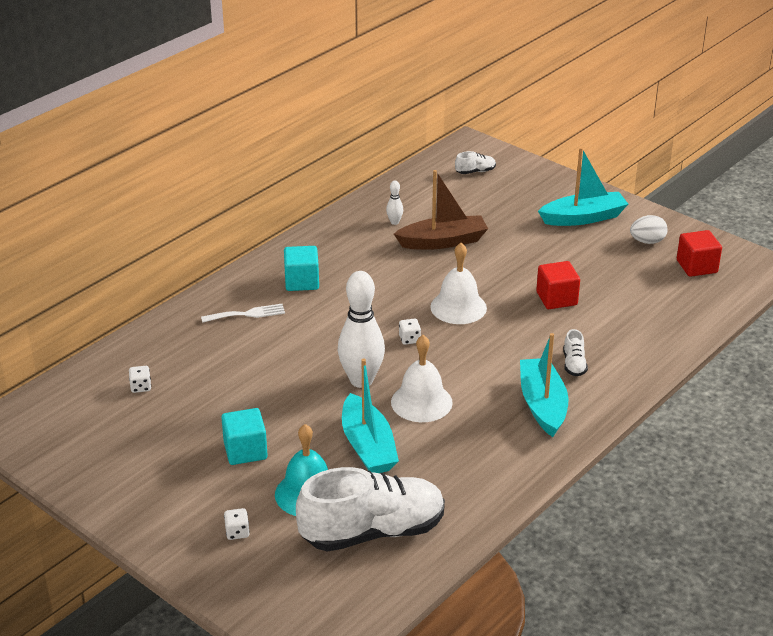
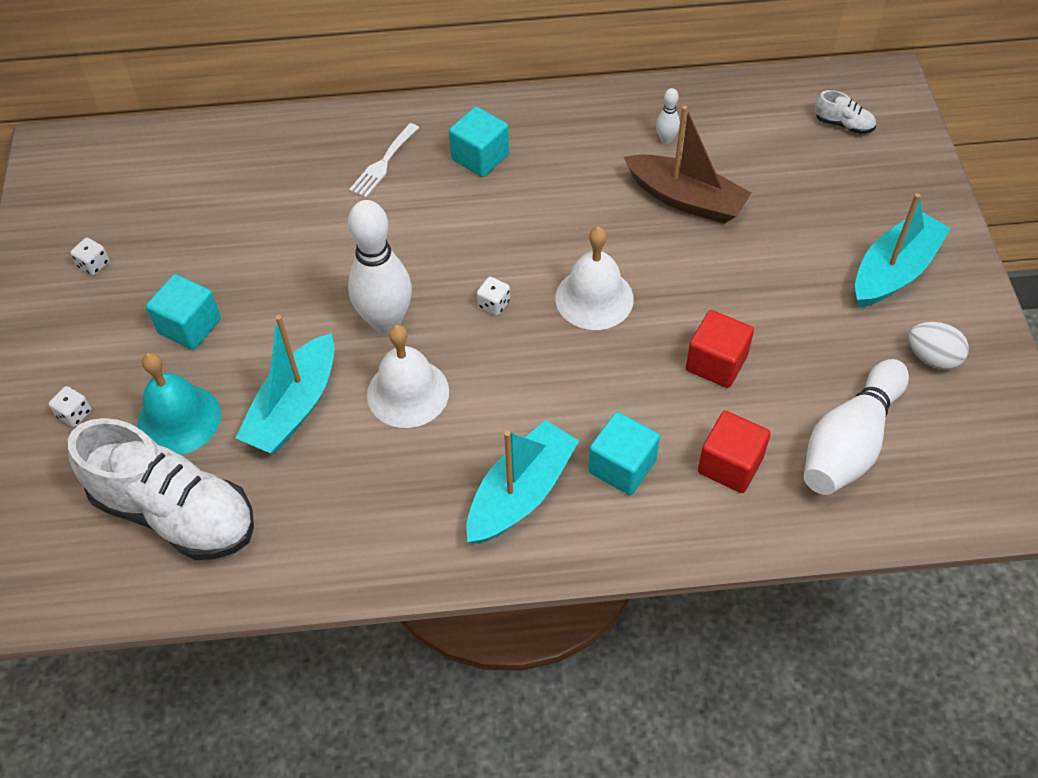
camera: 45 degrees right, 20 degrees up
(141, 387) = (197, 186): white dice -> white dice (94, 264)
(247, 314) = (383, 163): white fork -> white fork turned 90 degrees clockwise
(574, 364) = (622, 466): white shoe -> turquoise cube
(583, 218) = (894, 271): turquoise boat -> turquoise boat turned 75 degrees counterclockwise
(659, 293) = (849, 443): none -> white bowling pin
(696, 266) = (950, 438): red cube -> red cube (730, 465)

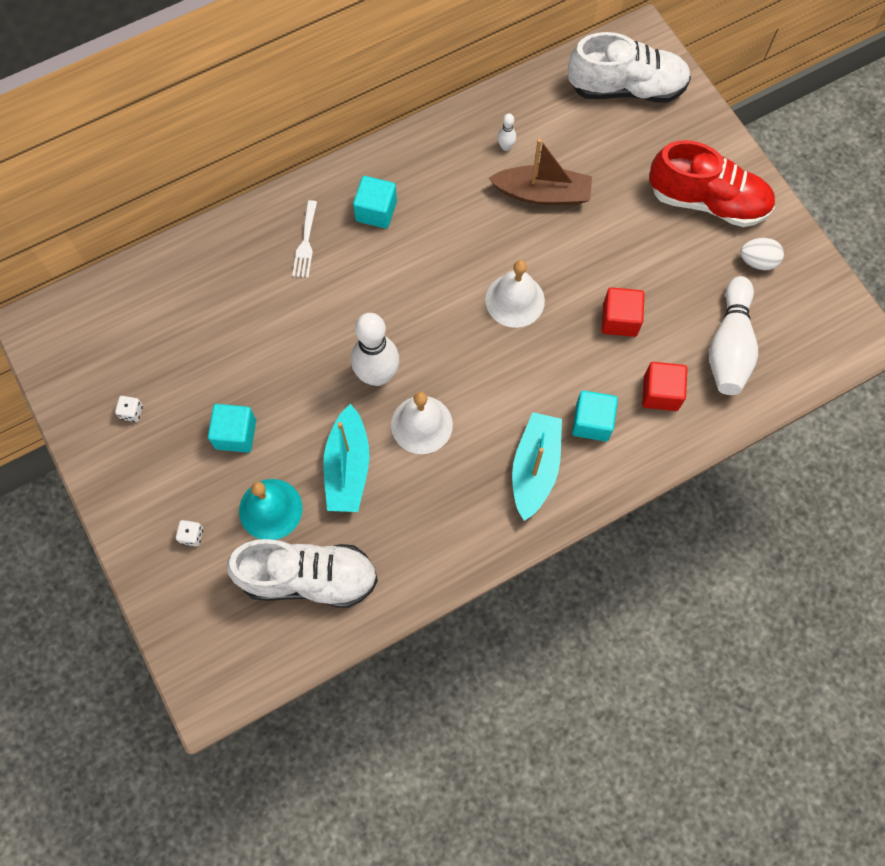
camera: 25 degrees left, 15 degrees up
(494, 304) = (447, 332): white dice -> none
(843, 124) = (626, 88): white shoe -> white shoe, size x2.49
(894, 271) = (707, 201): turquoise boat -> red shoe

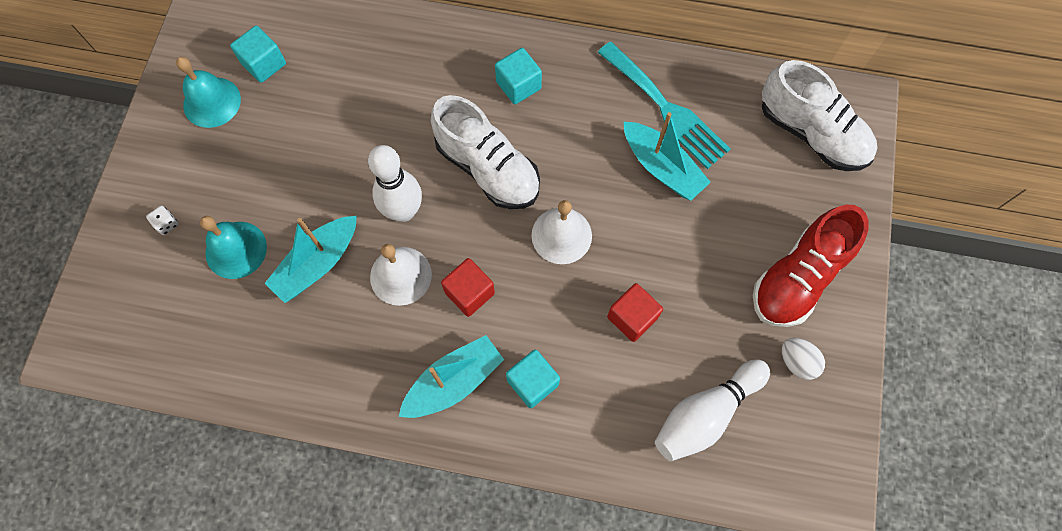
camera: 40 degrees right, 0 degrees up
(132, 412) = (212, 102): white dice -> turquoise bell
(235, 434) = (264, 174): turquoise cube -> turquoise cube (264, 64)
(305, 243) = (444, 71): white fork -> none
(309, 578) = (213, 324): white shoe -> white shoe (488, 168)
(506, 146) = (666, 109): white bowling pin -> turquoise fork
(542, 193) = (662, 167): brown boat -> turquoise boat
(660, 393) = (611, 405): red cube -> red cube (469, 293)
(707, 201) = (798, 277): red shoe -> red shoe turned 75 degrees clockwise

